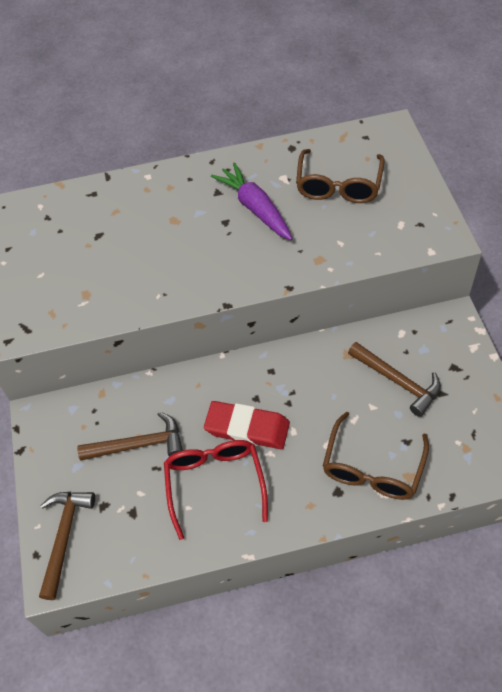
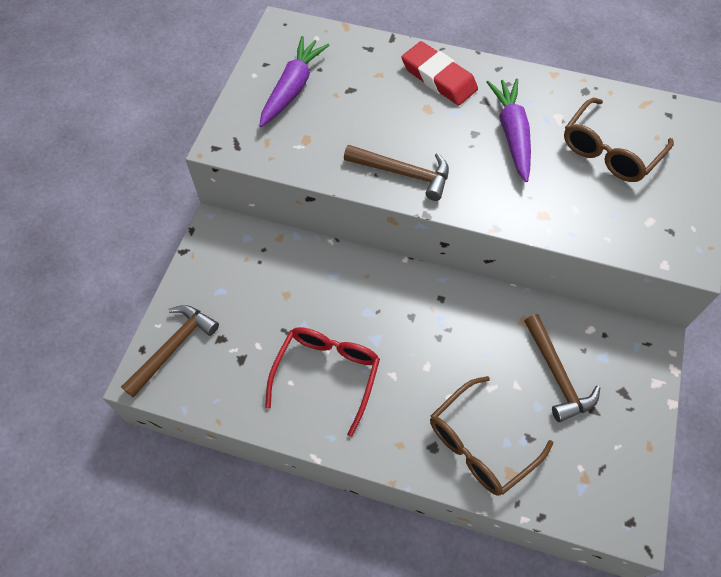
camera: 25 degrees right, 5 degrees up
(46, 257) = (292, 88): none -> purple carrot
(138, 445) = (282, 301): brown hammer -> brown hammer (403, 173)
(247, 428) = (386, 340): red eraser -> red eraser (438, 78)

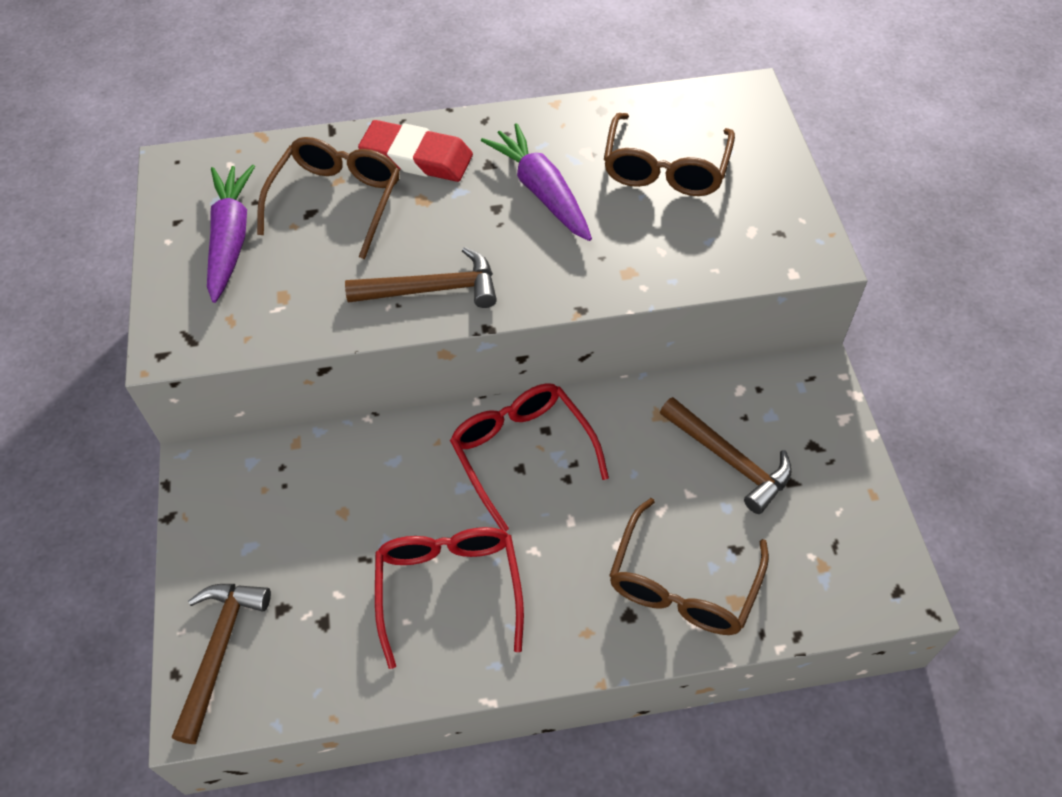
camera: 25 degrees left, 5 degrees down
(371, 89) = (336, 202): none -> brown glasses
(418, 307) = (522, 453): none -> red glasses

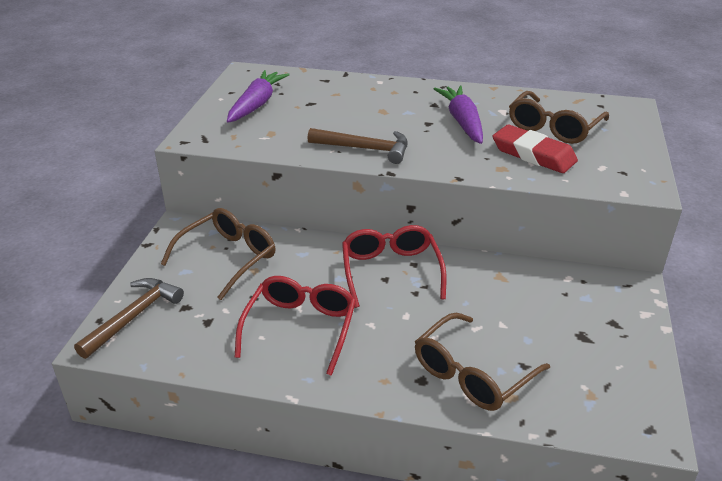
camera: 20 degrees right, 20 degrees down
(336, 202) = (329, 102): brown glasses -> brown glasses (227, 258)
(417, 157) = (390, 93): red eraser -> red eraser (533, 154)
(729, 459) = (542, 313): brown hammer -> none

